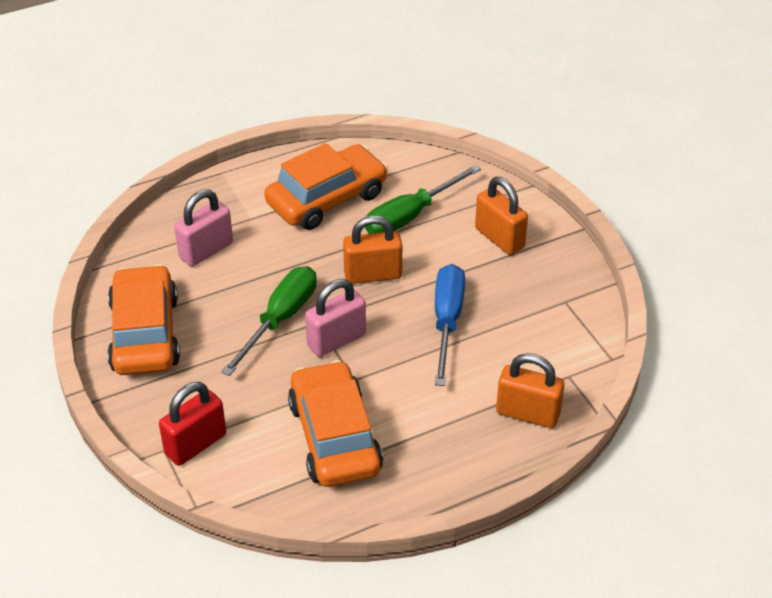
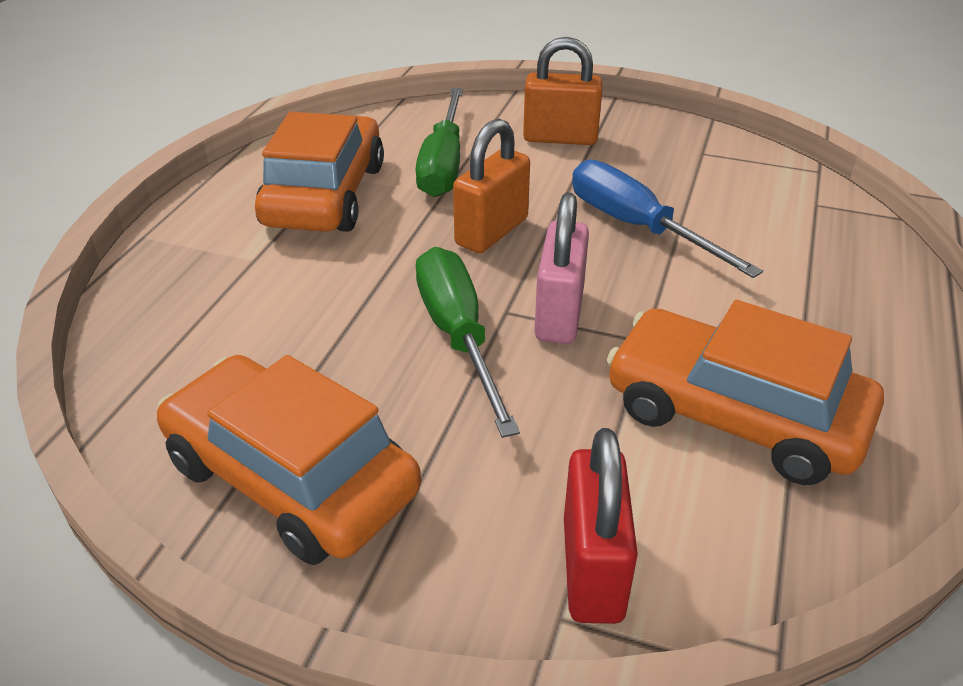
camera: 45 degrees left, 5 degrees down
(206, 250) = (241, 324): pink padlock -> none
(527, 414) = (850, 255): orange padlock -> none

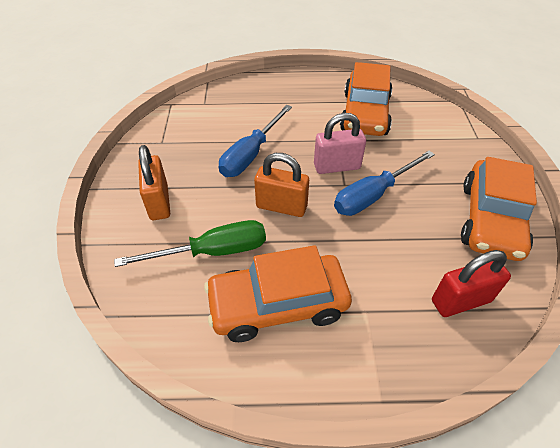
camera: 110 degrees left, 10 degrees up
(458, 336) = (373, 195): green screwdriver -> blue screwdriver
(592, 569) = (456, 134): red padlock -> red padlock (460, 301)

